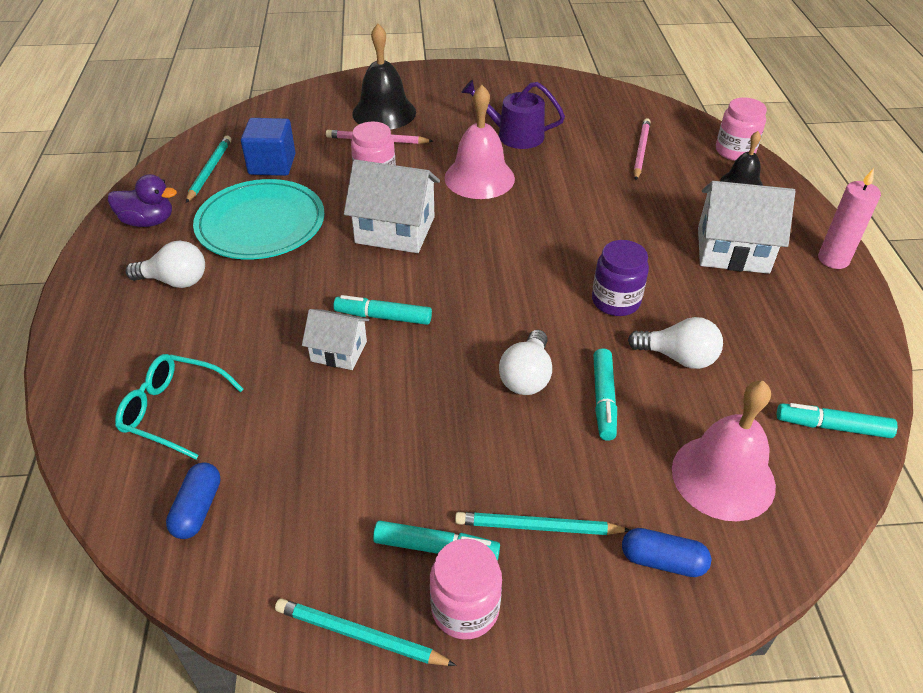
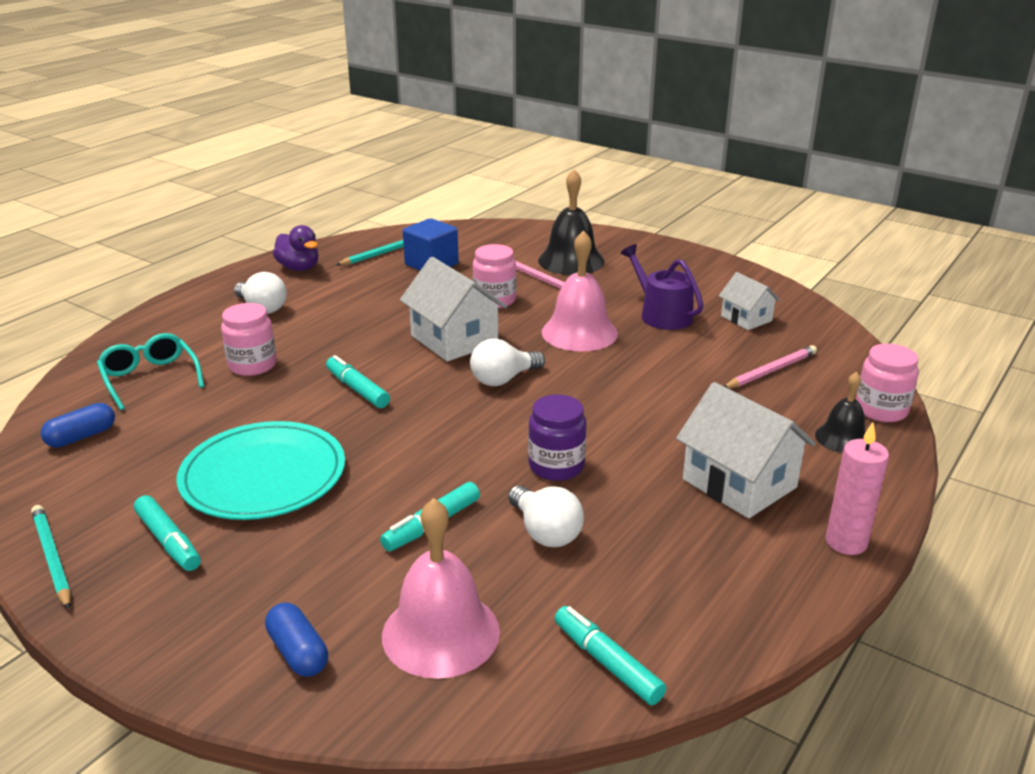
camera: 40 degrees right, 15 degrees down
(261, 224) = (366, 297): turquoise plate -> turquoise plate (263, 476)
(339, 351) = (295, 395): white house -> white house (746, 318)
(465, 608) = (128, 586): pink jar -> pink jar (252, 365)
(526, 377) = (397, 478): white light bulb -> white light bulb (503, 379)
(538, 527) = (250, 572): turquoise pencil -> none

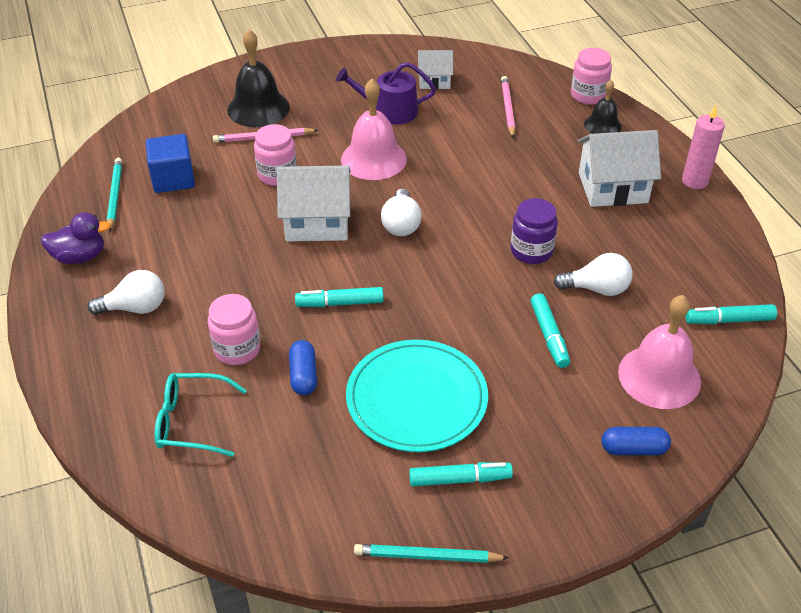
camera: 55 degrees left, 15 degrees up
(81, 437) = (253, 495): blue capsule -> blue capsule (303, 375)

